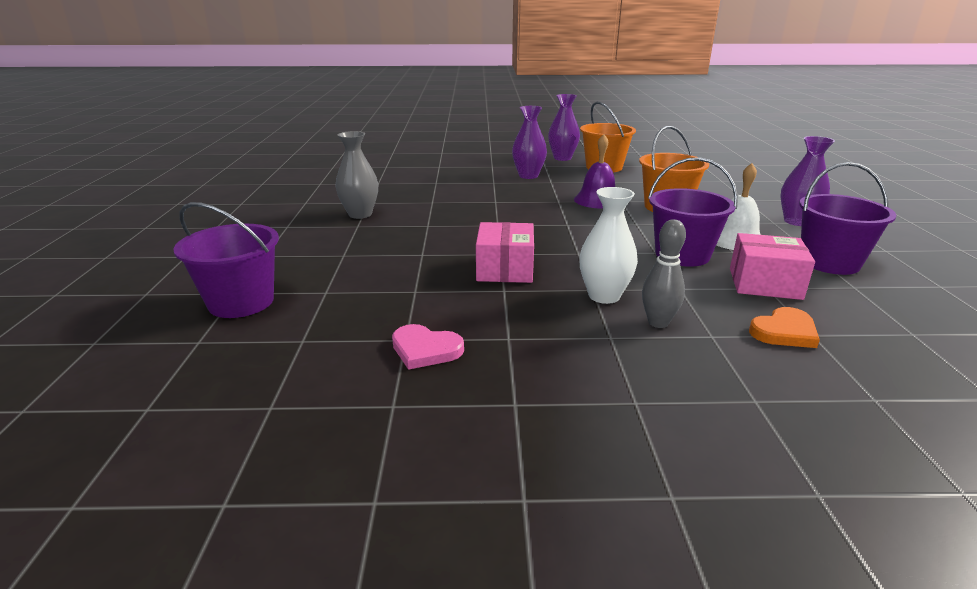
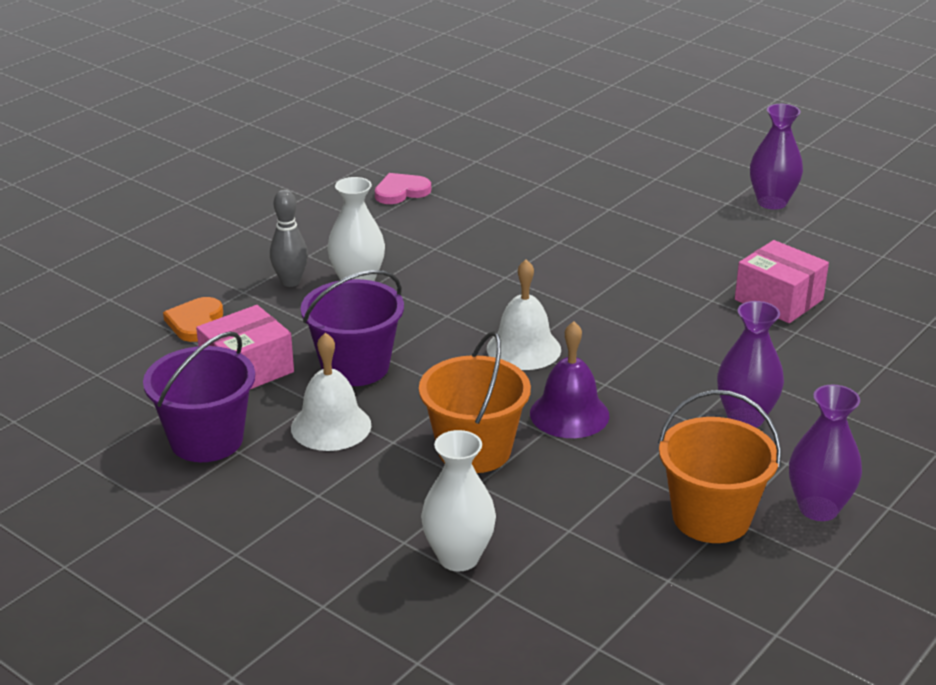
camera: 130 degrees right, 5 degrees up
(241, 302) = (567, 154): purple bucket -> none
(360, 214) = (718, 246): grey vase -> none
(505, 269) = (469, 265): pink box -> pink box (778, 300)
(567, 224) = (523, 349): none -> white bell
(725, 190) = (458, 557): none -> white vase
(796, 221) = (293, 515): purple vase -> purple vase (772, 202)

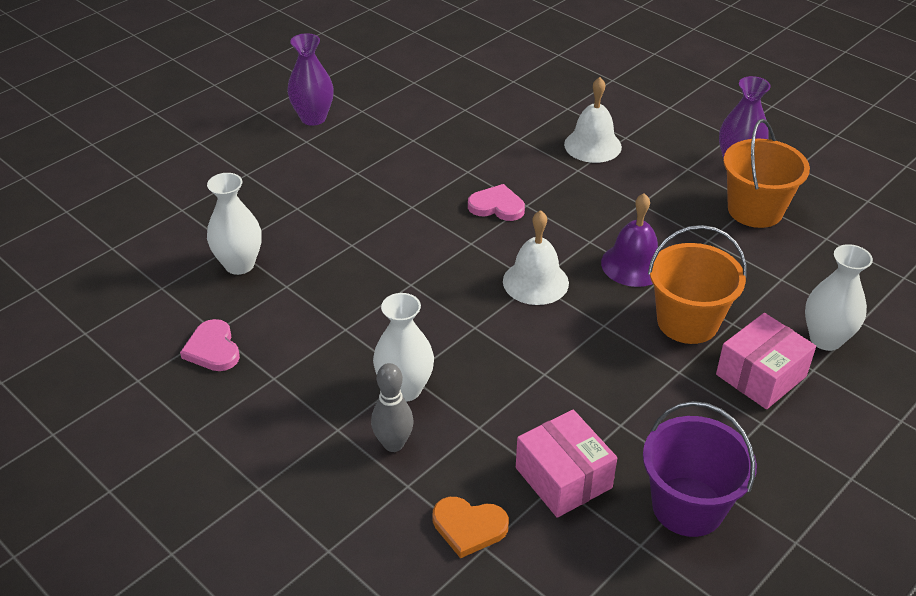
camera: 85 degrees left, 10 degrees up
(331, 426) = (659, 412): white bell -> white bell (592, 145)
(355, 367) = (561, 394): purple bucket -> none
(514, 190) = (239, 264): none -> white vase
(651, 321) = (497, 206): none -> pink heart
(745, 418) = (634, 178): purple vase -> none
(778, 300) = (472, 139): pink box -> pink box (761, 375)

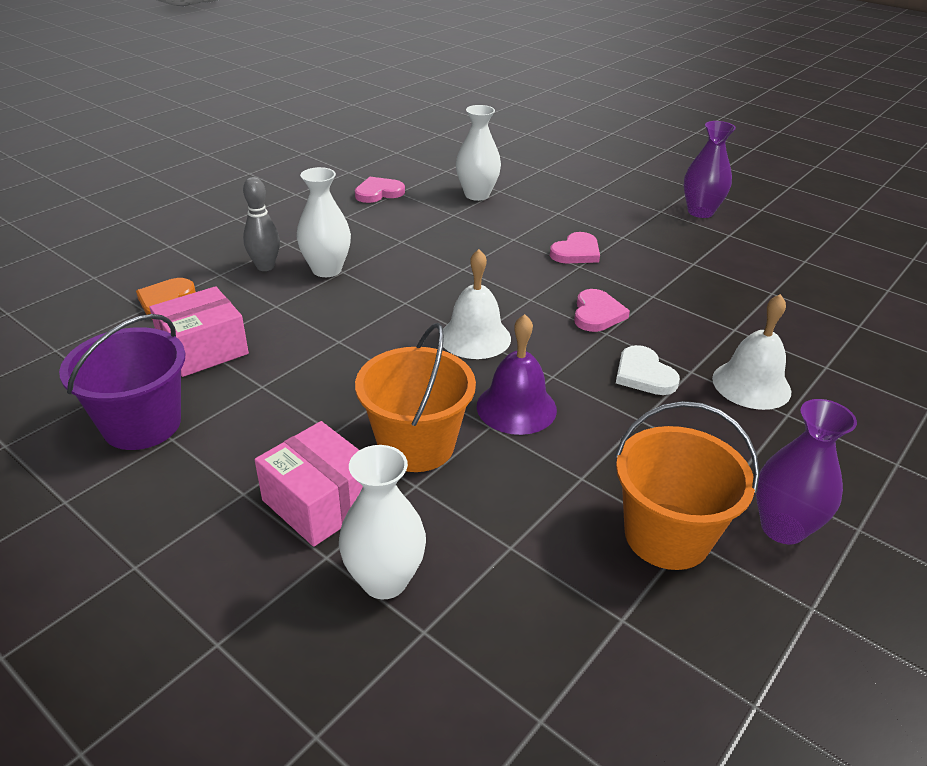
camera: 85 degrees right, 5 degrees down
(385, 205) = (576, 252): none -> pink heart
(584, 193) = (644, 374): none -> white heart

